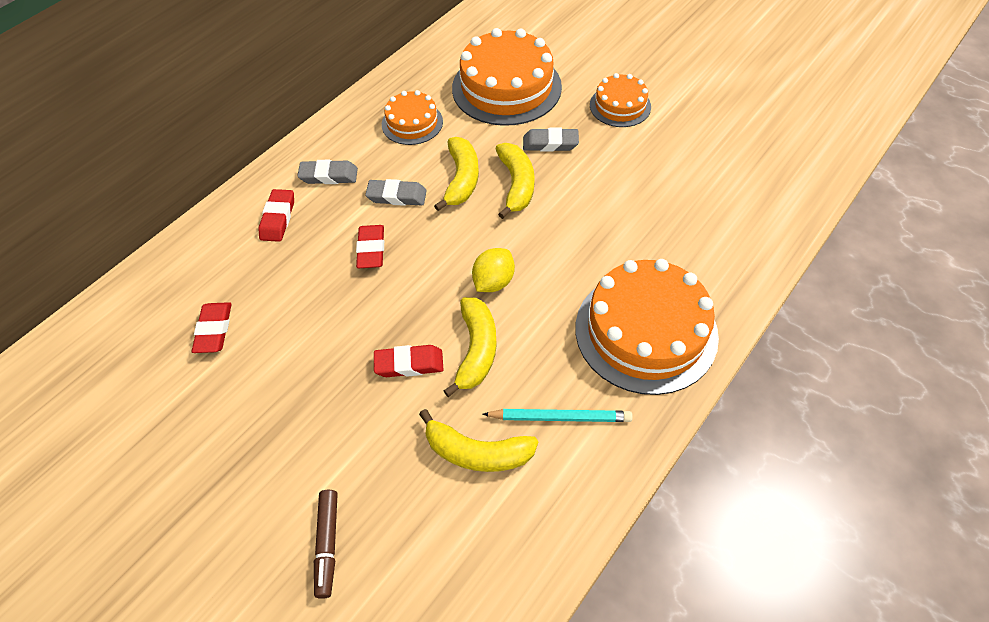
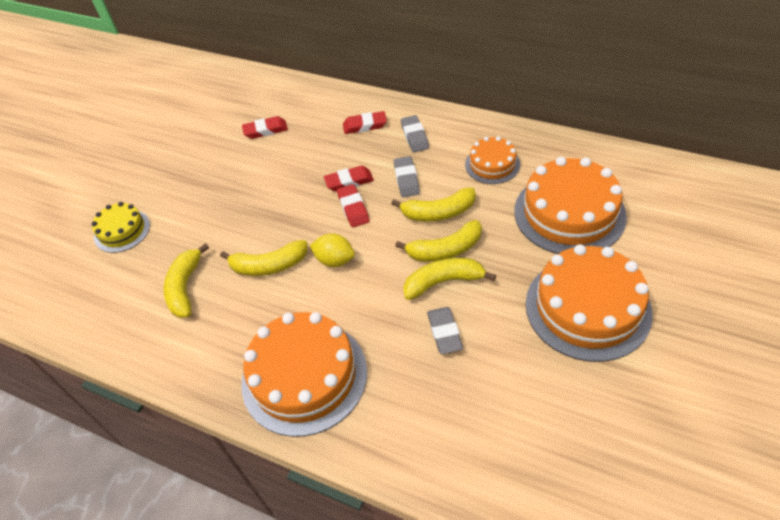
camera: 80 degrees right, 5 degrees down
(327, 545) = (122, 231): brown marker -> yellow cake
(409, 364) = (252, 231): red eraser -> red eraser (353, 208)
(550, 143) = (507, 262): grey eraser -> grey eraser (444, 332)
(558, 194) = (443, 282): none -> yellow banana
(560, 417) = (216, 330): turquoise pencil -> none
(620, 106) = (587, 307): orange cake -> orange cake, size x1.85

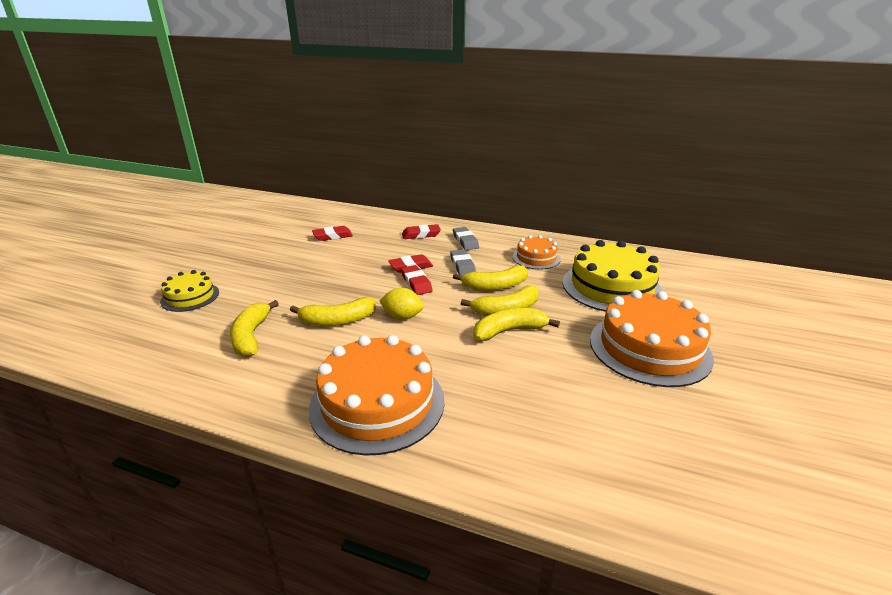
camera: 10 degrees left, 20 degrees down
(444, 332) = (517, 367): grey eraser -> none
(569, 213) = (611, 287): orange cake -> yellow cake

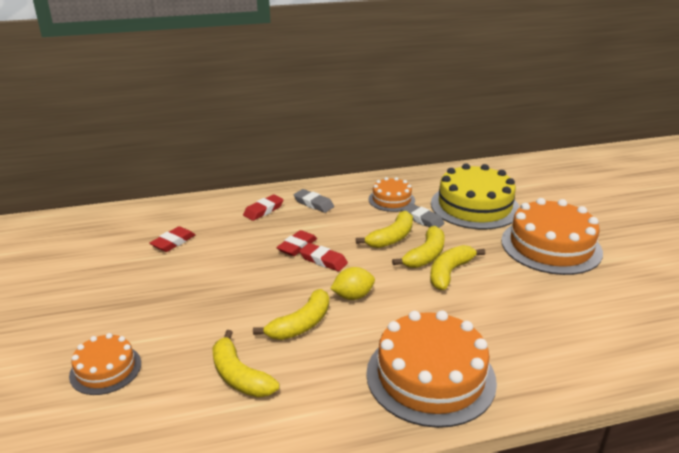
camera: 35 degrees left, 0 degrees up
(190, 297) = (105, 369): yellow cake -> orange cake
(462, 266) = (342, 229): grey eraser -> grey eraser (422, 219)

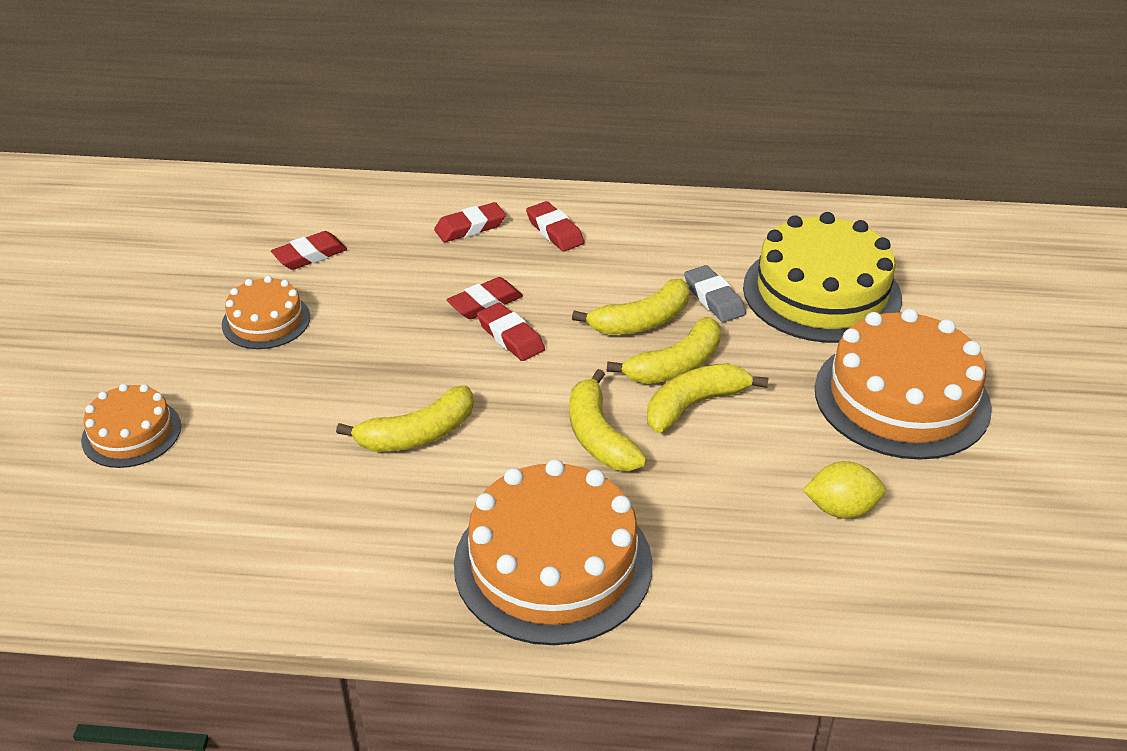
camera: 20 degrees right, 10 degrees up
(239, 376) = (292, 490): yellow banana -> yellow banana (599, 436)
(313, 204) = (555, 231): grey eraser -> red eraser
(353, 296) = (519, 408): yellow lemon -> yellow lemon (841, 509)
(391, 200) = (686, 250): orange cake -> orange cake (266, 321)

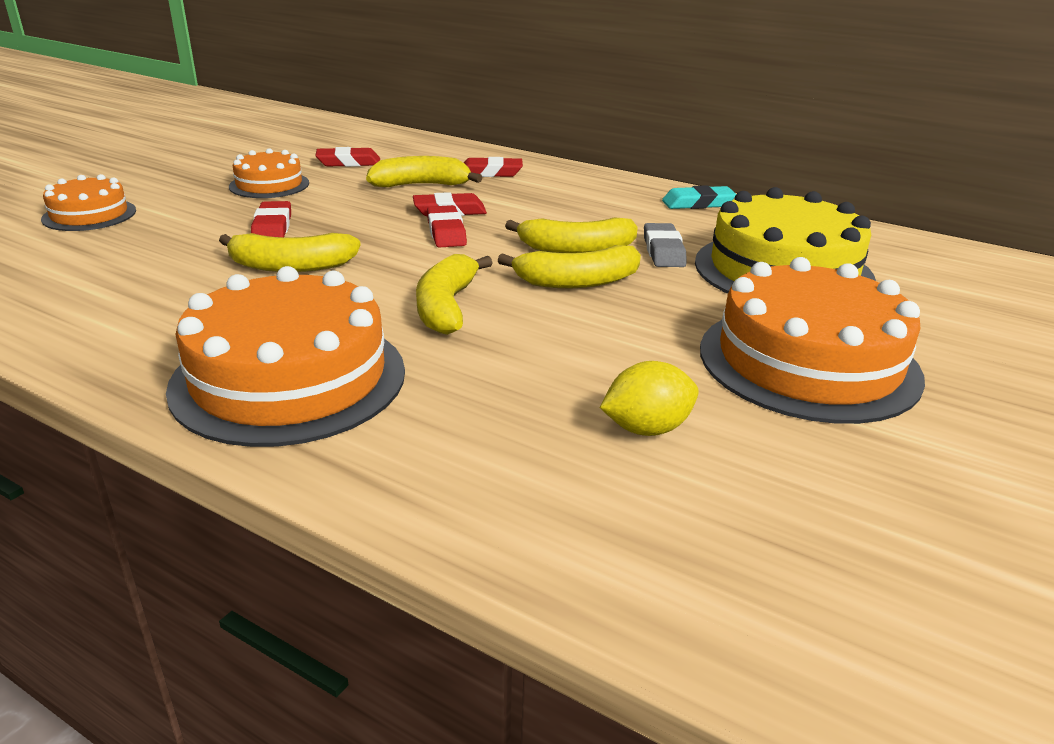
camera: 25 degrees right, 10 degrees down
(555, 231) = (559, 187): red eraser -> red eraser (272, 228)
(694, 405) = (566, 310): yellow banana -> yellow banana (421, 185)
(695, 217) = (698, 203): none -> turquoise eraser
(841, 509) = (646, 428): yellow lemon -> yellow lemon turned 45 degrees counterclockwise

